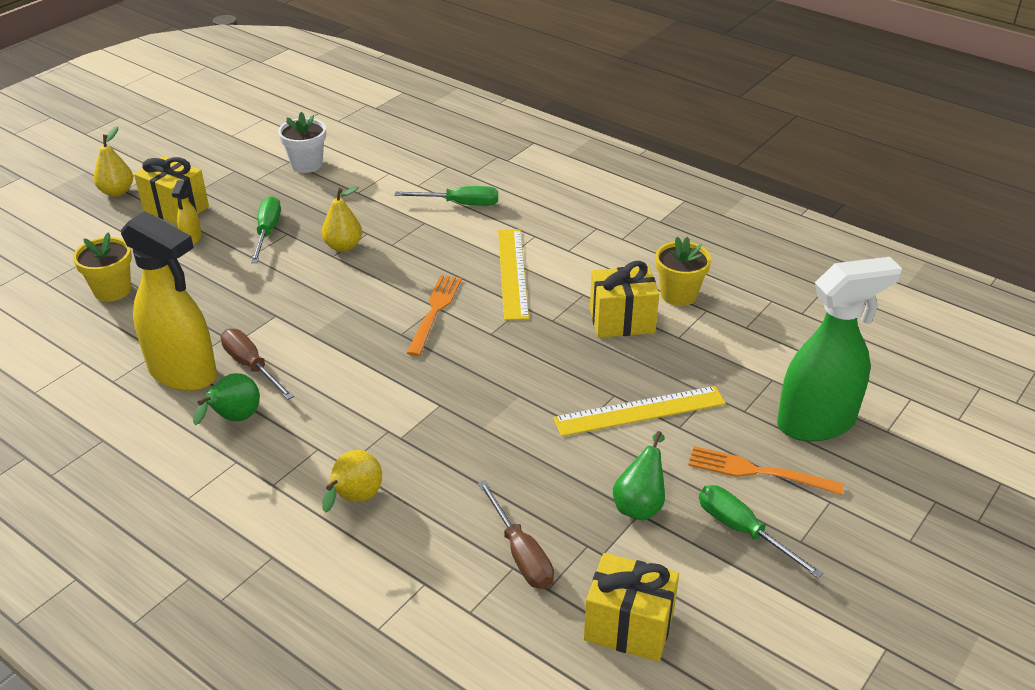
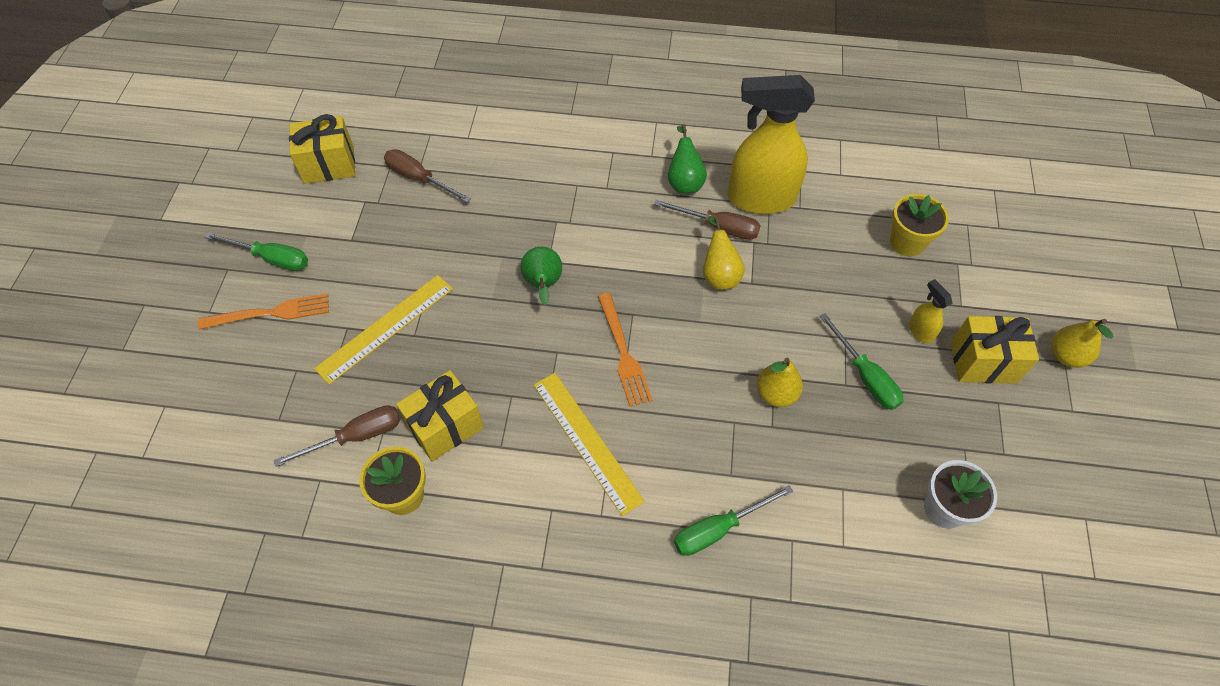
camera: 150 degrees right, 20 degrees up
(354, 499) = (551, 165): yellow pear -> yellow pear (719, 274)
(640, 504) = (353, 246): green pear -> green pear (543, 285)
(703, 342) = (356, 436): none -> brown screwdriver
(817, 423) = (228, 386): green spray bottle -> none

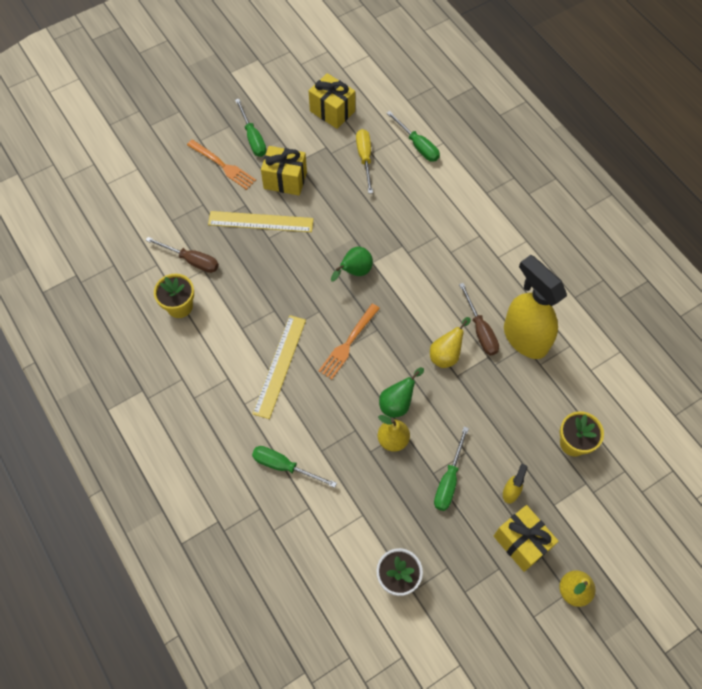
camera: 50 degrees right, 5 degrees up
(419, 178) = (365, 158): brown screwdriver -> yellow screwdriver
(445, 427) = (230, 294): yellow gift -> yellow gift (285, 180)
(456, 126) = (417, 145): none -> green screwdriver
(684, 182) = (496, 288): green pear -> green pear (397, 403)

